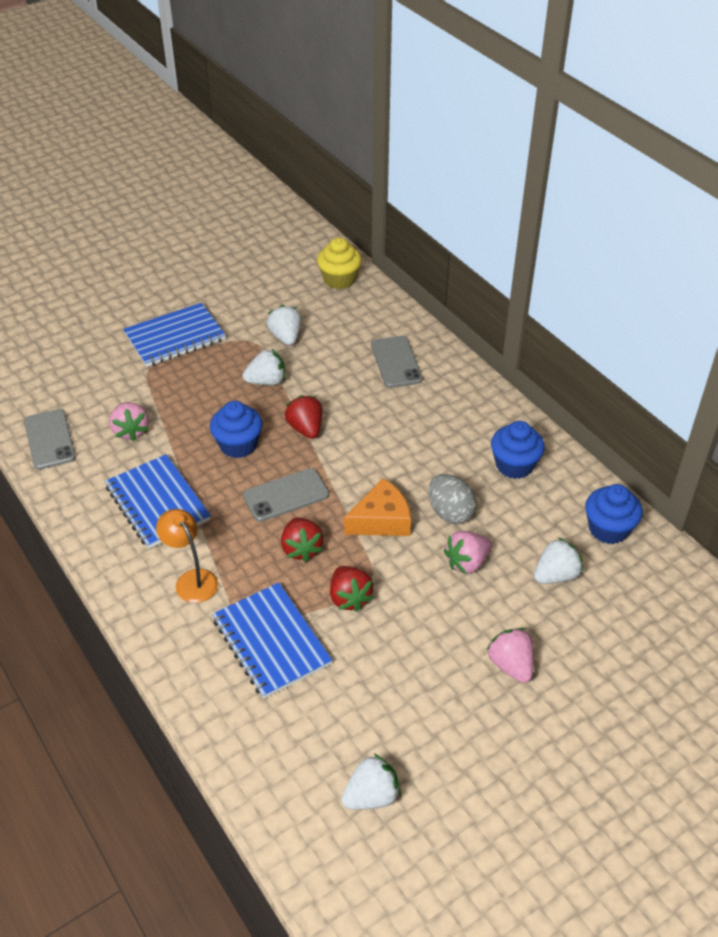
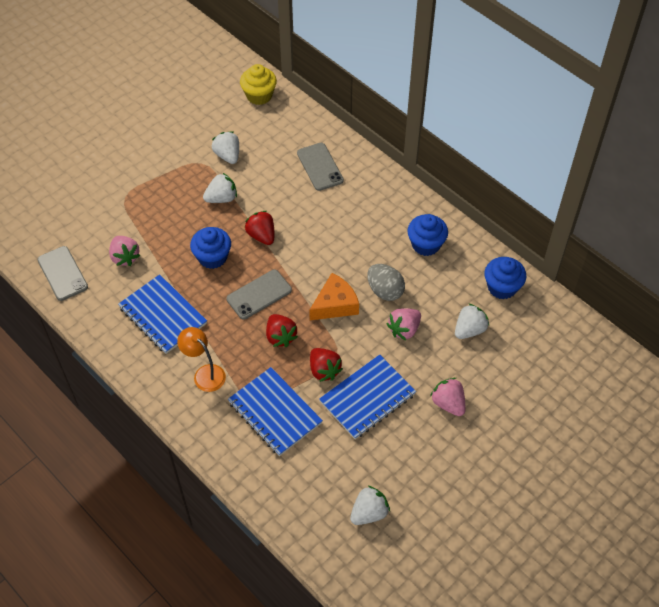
camera: 10 degrees left, 10 degrees up
(175, 337) = (138, 167): blue notebook -> blue notebook (367, 398)

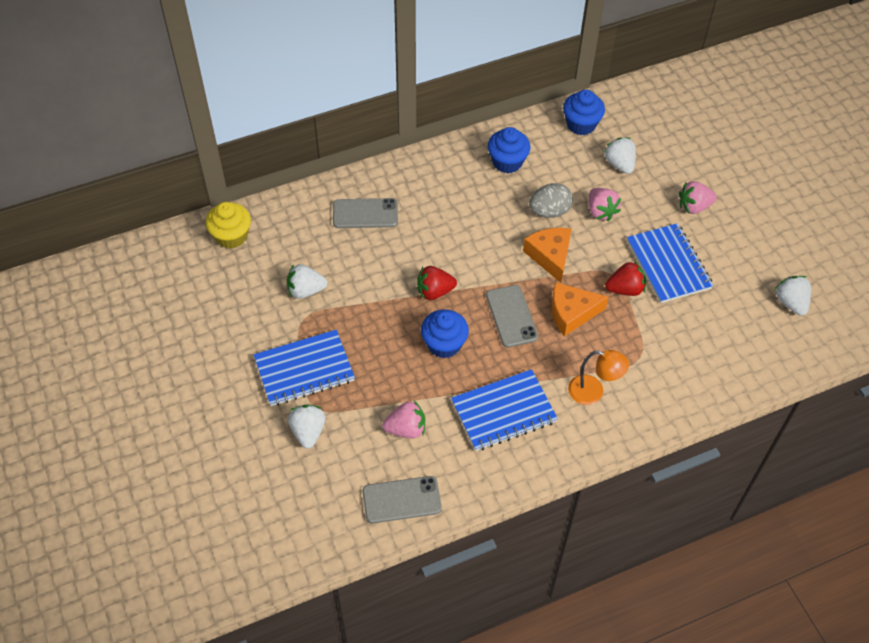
camera: 70 degrees left, 0 degrees up
(205, 373) = (593, 392): orange lamp -> orange lamp turned 135 degrees counterclockwise
(221, 198) = (365, 313): white strawberry -> white strawberry (308, 431)
(275, 412) = (660, 344): blue notebook -> blue notebook (304, 369)
(280, 336) = (571, 313): red strawberry -> orange cheese

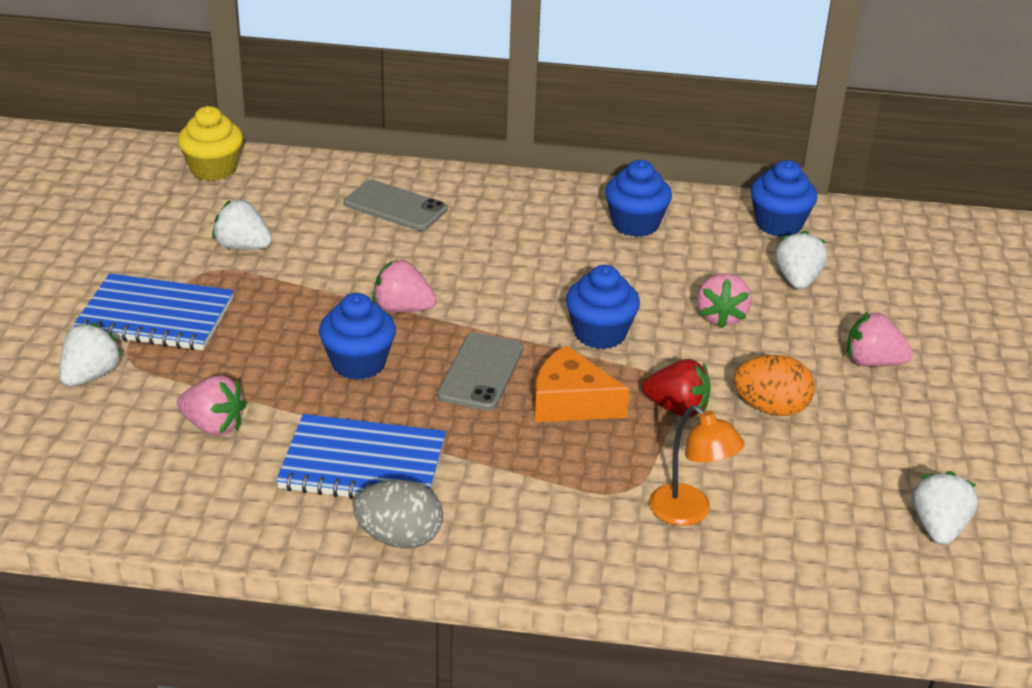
camera: 30 degrees right, 20 degrees down
(402, 500) = (124, 495): grey phone -> none
(434, 291) = (403, 309): red strawberry -> pink strawberry
(549, 211) = (645, 290): grey egg -> grey egg (399, 538)
(550, 256) = (600, 334): orange cheese -> blue cupcake
(593, 392) = (514, 499): orange lamp -> orange lamp (689, 513)
(668, 265) = (771, 408): blue notebook -> orange egg

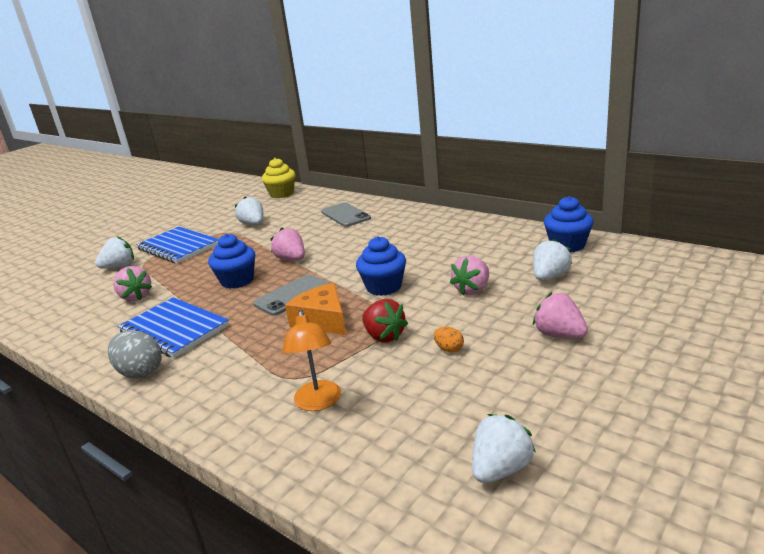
camera: 35 degrees right, 10 degrees down
(635, 224) = (470, 236): blue cupcake -> none
(771, 408) = (449, 349): orange egg -> orange egg, size x0.52

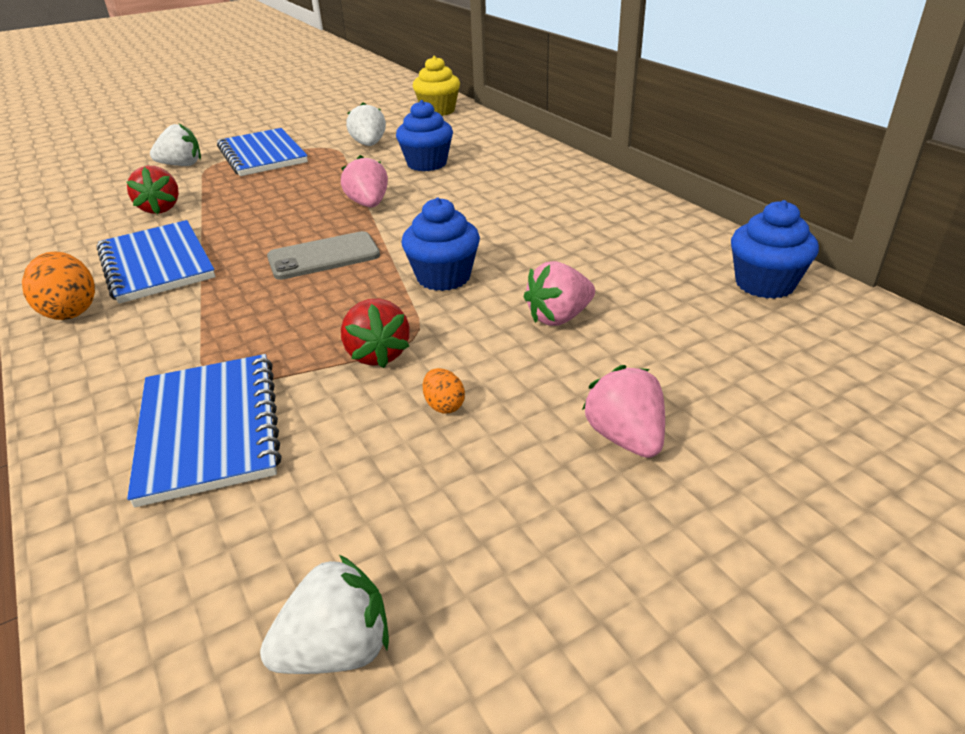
camera: 20 degrees right, 10 degrees up
(136, 297) = (160, 209): pink strawberry -> red strawberry
(140, 372) = (71, 311): grey egg -> orange egg
(237, 281) = (282, 217): blue cupcake -> blue cupcake (427, 164)
(318, 403) = (209, 429): orange lamp -> blue notebook
(322, 320) = (326, 304): orange cheese -> none
(345, 215) = (488, 158): grey phone -> none
(549, 277) = (692, 330): white strawberry -> none

